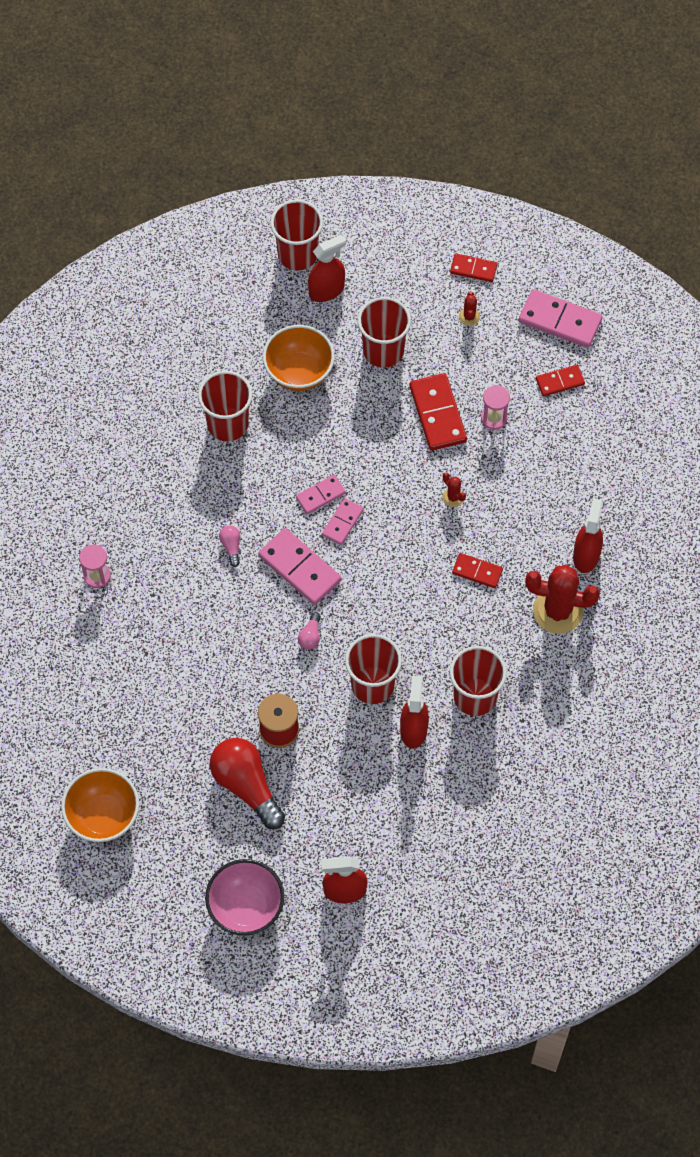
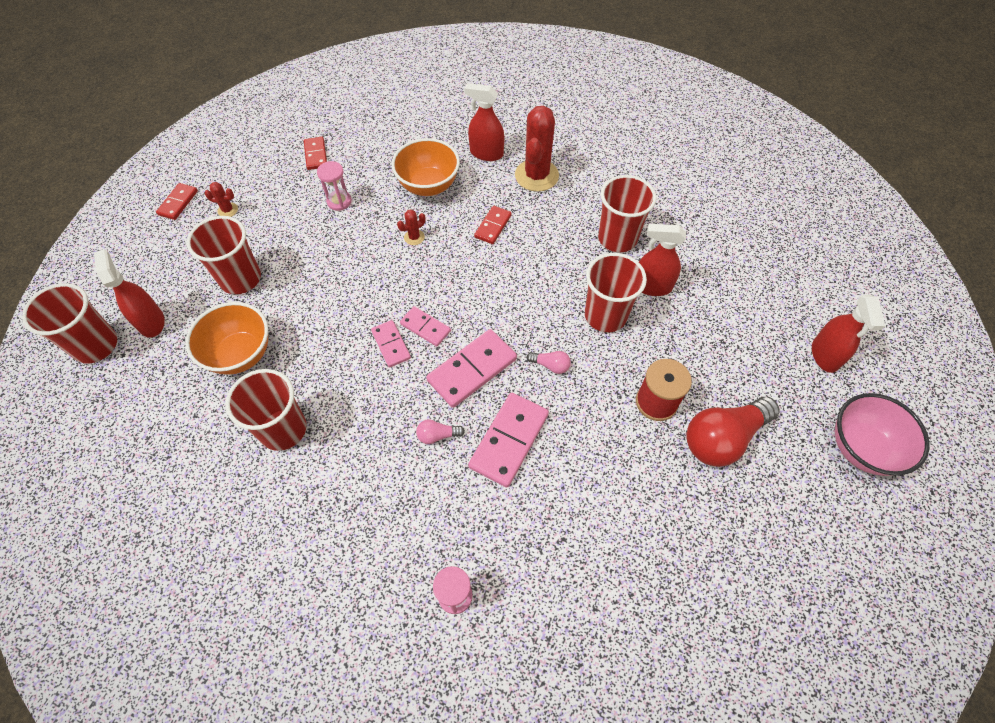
camera: 85 degrees left, 5 degrees down
(103, 816) = (778, 603): orange bowl -> orange bowl (428, 186)
(438, 414) = (323, 241): red domino -> none
(560, 321) = (255, 149): pink domino -> pink domino (509, 440)

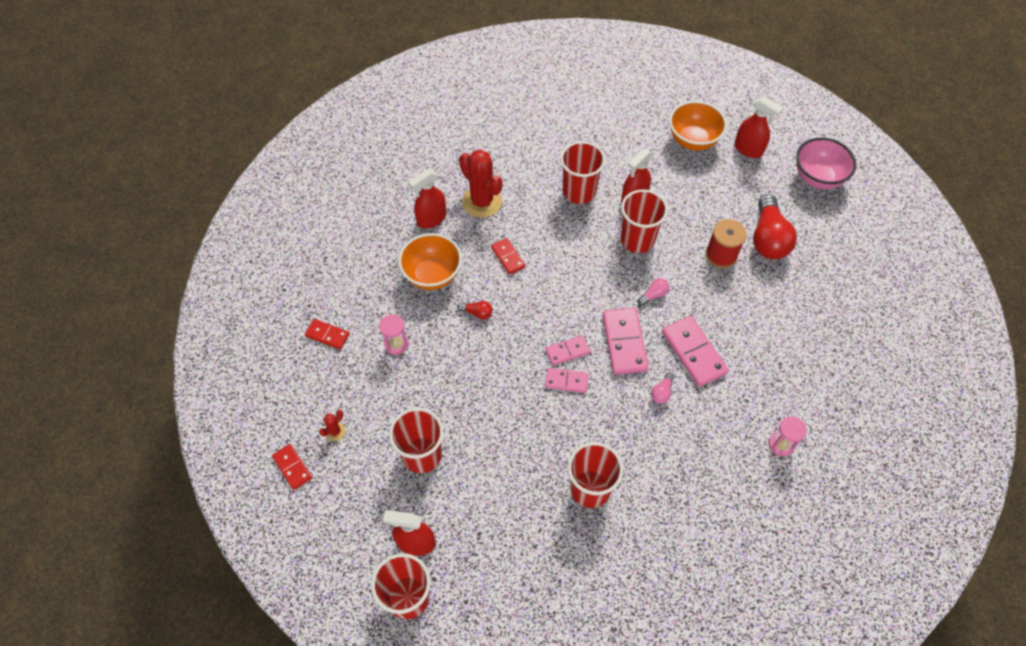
camera: 55 degrees left, 0 degrees up
(240, 354) = (500, 488): orange bowl -> orange bowl (693, 140)
(414, 237) = (477, 313): red cactus -> red light bulb

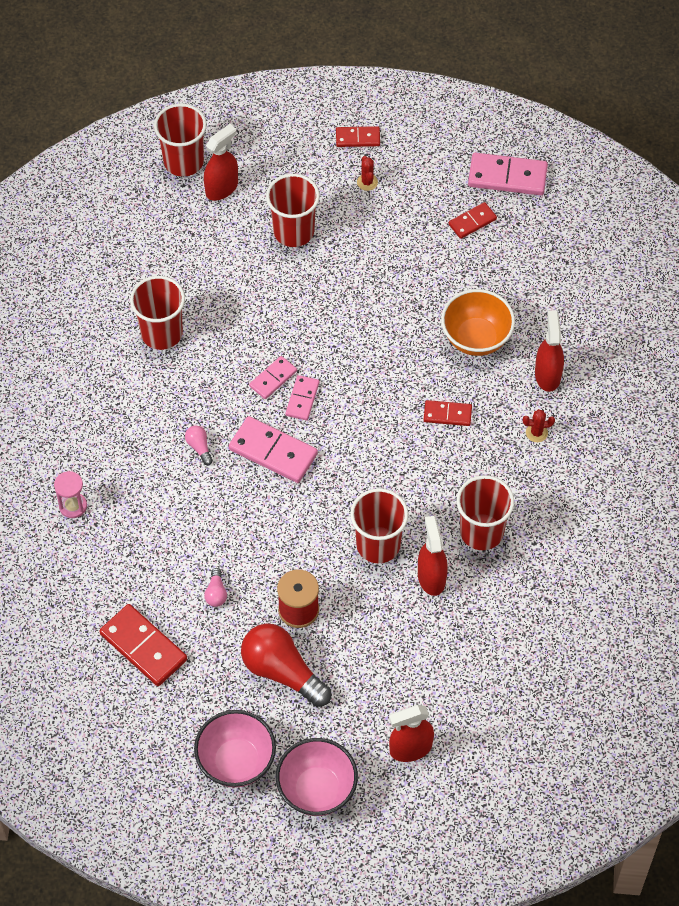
camera: 125 degrees right, 0 degrees up
(396, 344) = (419, 269): pink hourglass -> none
(477, 313) = (403, 351): red light bulb -> none
(482, 202) = (536, 433): red cactus -> red cactus, size x0.44
(653, 295) = (303, 513): pink light bulb -> pink light bulb (216, 593)
(693, 140) = (467, 699): orange bowl -> none
(694, 352) = (215, 503): pink domino -> pink domino (507, 177)
(830, 325) = (143, 647): none -> red domino
(844, 226) = (236, 762): none -> pink bowl

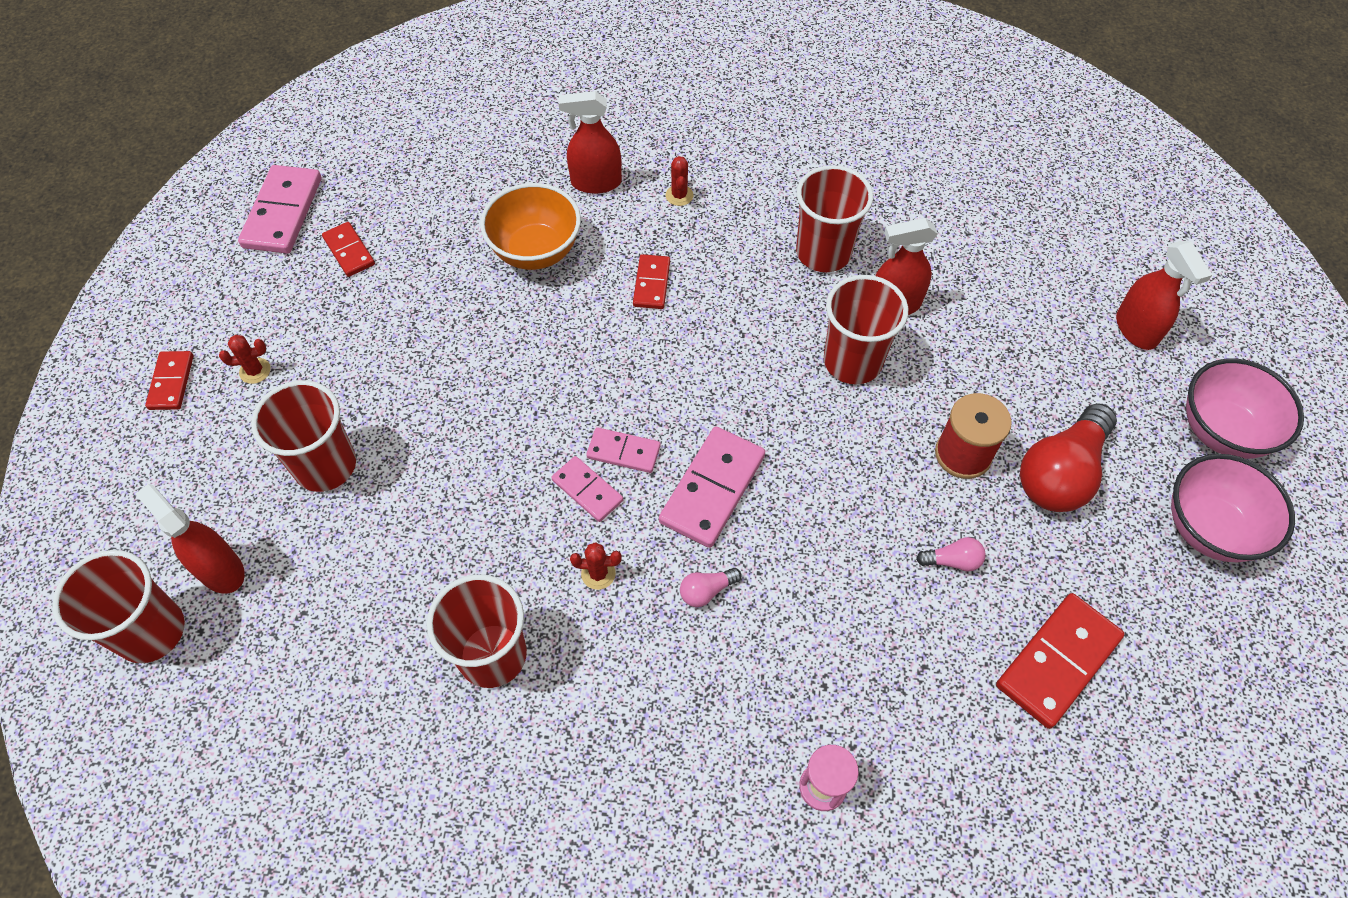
camera: 90 degrees left, 0 degrees up
(213, 387) = (598, 574): none -> red cactus

